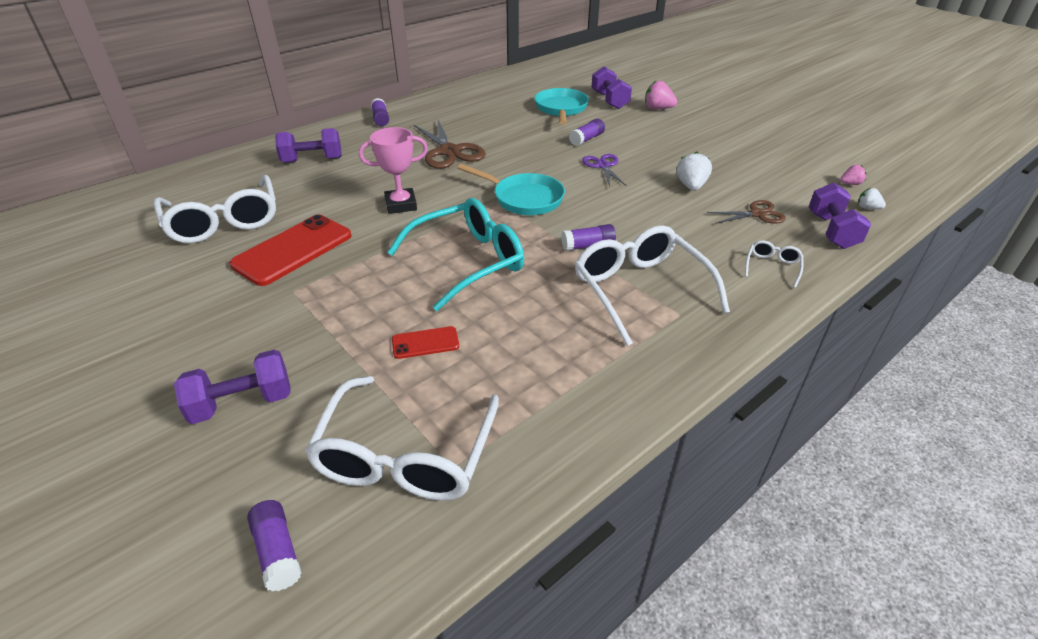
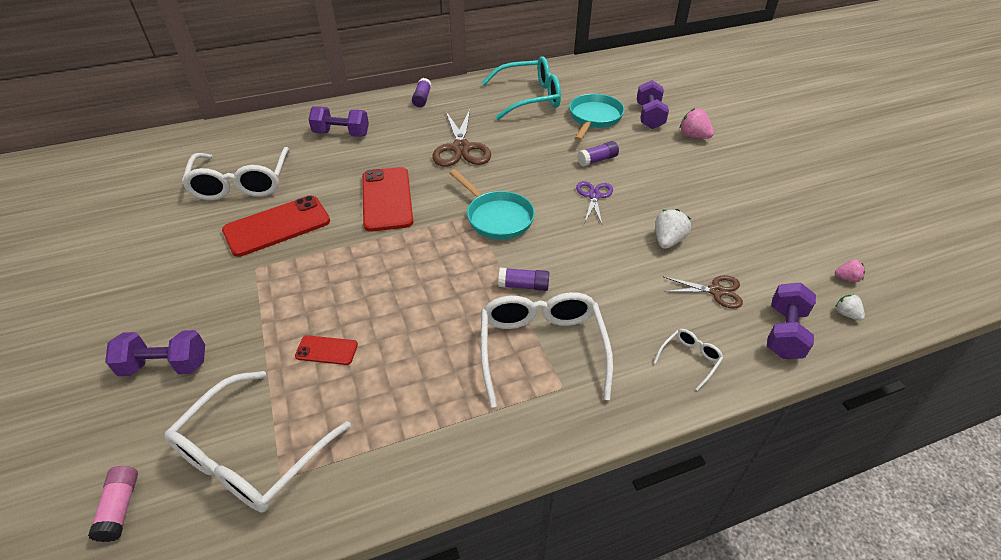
camera: 20 degrees right, 5 degrees up
(278, 551) = (120, 508): purple glue stick -> pink glue stick
(401, 205) = (387, 199): pink trophy -> red phone
(468, 261) = (409, 275): turquoise glasses -> turquoise glasses (529, 97)

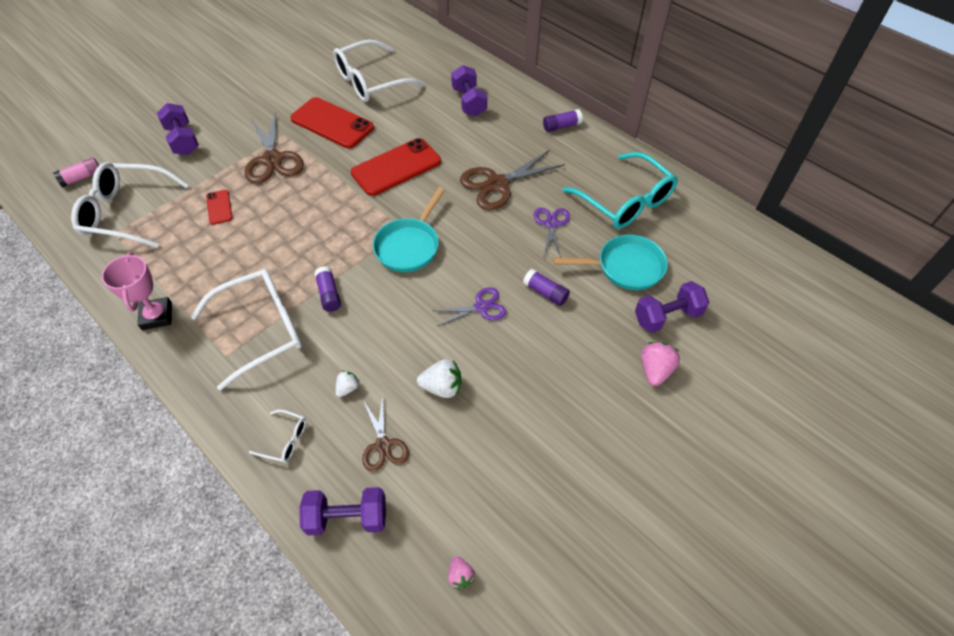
camera: 65 degrees right, 10 degrees up
(288, 286) = (272, 159): none -> brown scissors
(466, 447) = (157, 316): none -> pink trophy
(527, 136) = (551, 224): none -> purple scissors
(846, 314) = (399, 578): white strawberry -> white strawberry (347, 388)

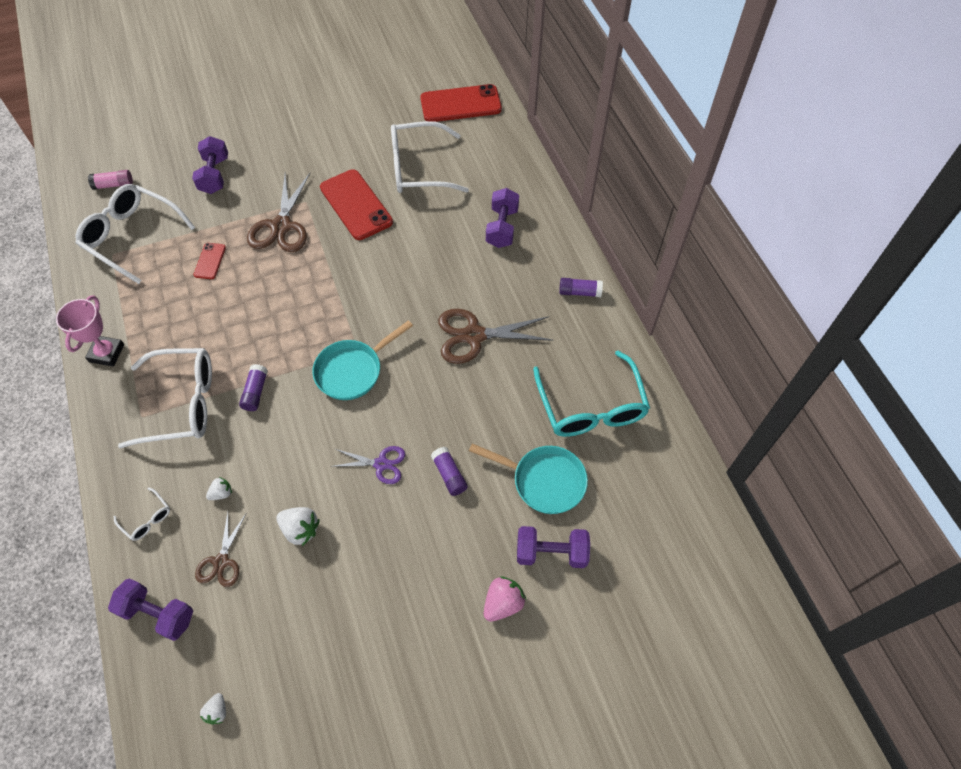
camera: 25 degrees right, 5 degrees up
(396, 167) = (388, 278): red phone -> red phone (460, 104)
(460, 575) = (217, 711): pink strawberry -> white strawberry
(551, 224) = (500, 402): purple scissors -> none

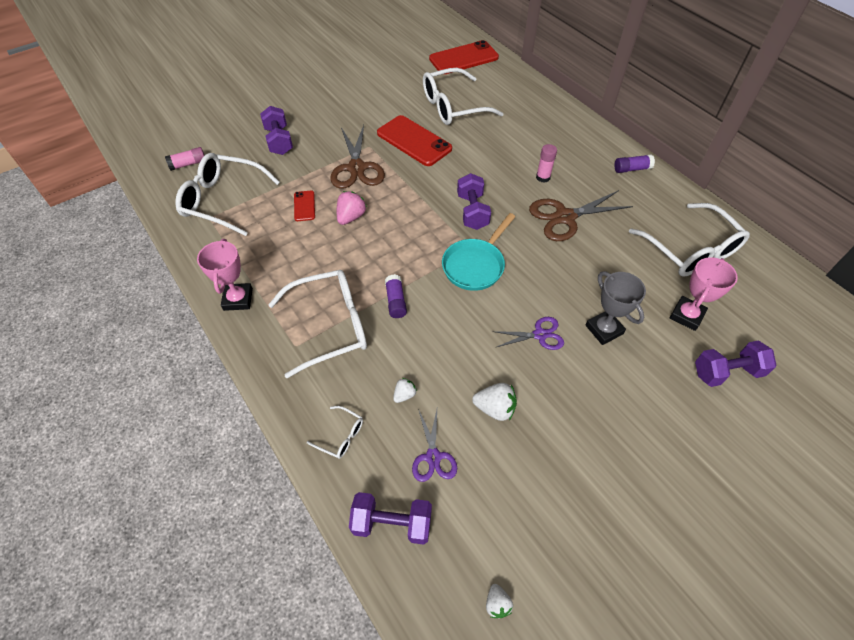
camera: 15 degrees left, 5 degrees down
(221, 561) = (433, 457): brown scissors -> purple scissors
(449, 475) = (604, 329): purple glue stick -> grey trophy
(474, 281) = (543, 177): none -> pink glue stick
(502, 228) = (544, 136): purple dumbbell -> purple dumbbell (472, 212)
(503, 603) = (711, 425): pink strawberry -> pink strawberry (351, 217)
(544, 481) = (686, 315): turquoise pan -> pink trophy
(591, 407) = (691, 250): turquoise glasses -> white glasses

